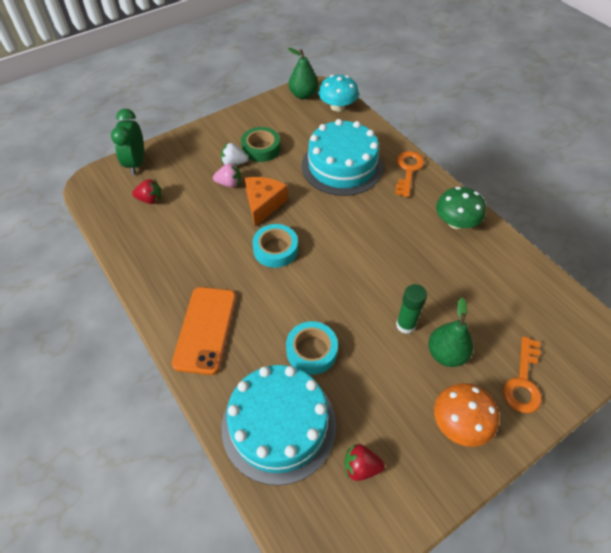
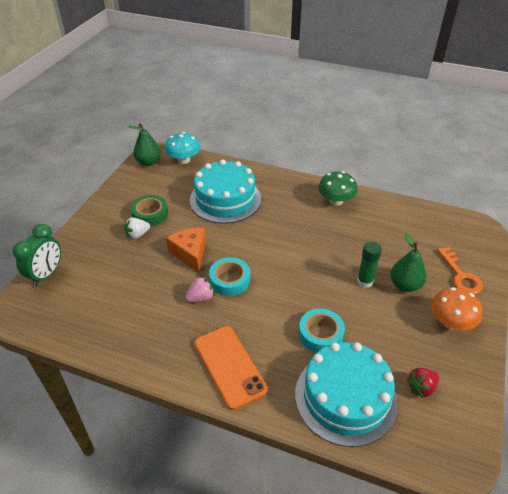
camera: 35 degrees left, 10 degrees down
(136, 163) = (46, 274): green clock -> green clock turned 120 degrees counterclockwise
(150, 199) = (88, 296): red strawberry -> none
(229, 184) = (147, 251): pink strawberry -> pink strawberry (201, 297)
(408, 170) = (275, 181): orange key -> none

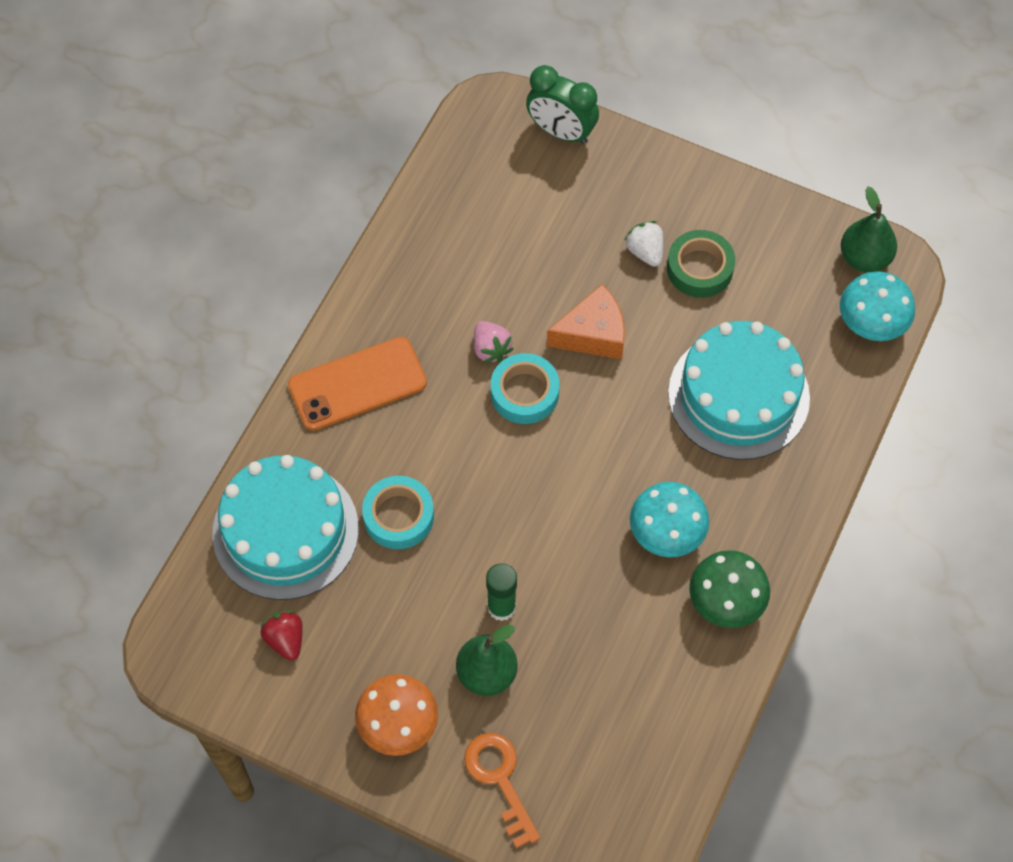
camera: 95 degrees right, 20 degrees up
(305, 221) = (666, 532): none -> turquoise mushroom
(460, 276) = (500, 779): orange key -> orange key turned 75 degrees clockwise

